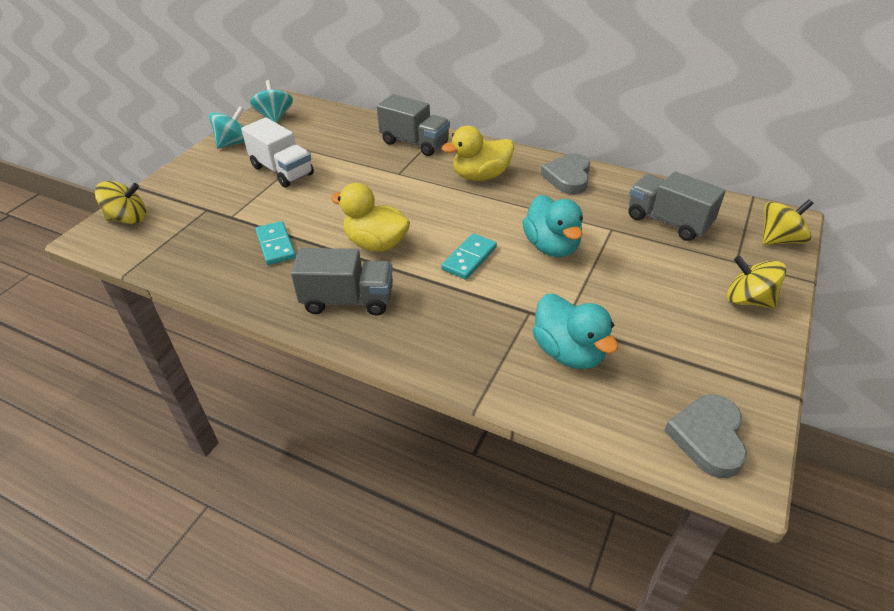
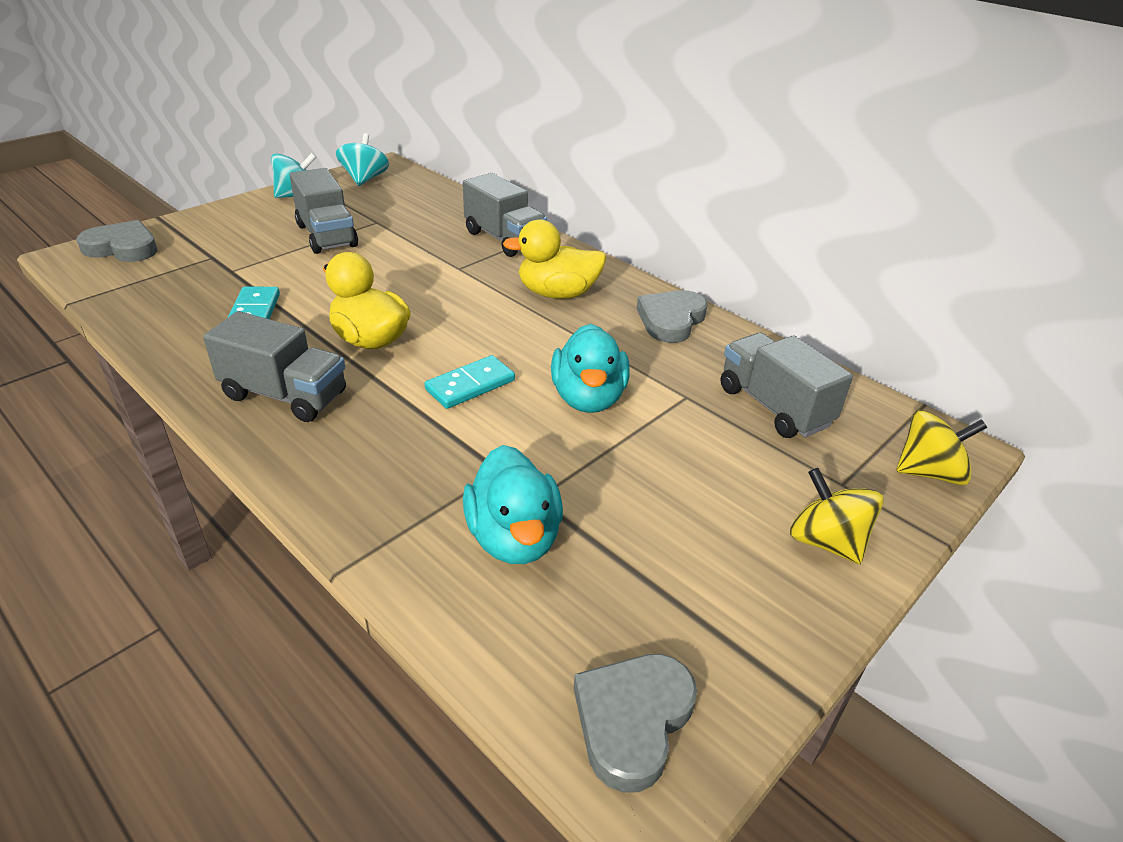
camera: 15 degrees right, 5 degrees down
(128, 219) = (123, 248): yellow spinning top -> grey heart
(282, 171) = (327, 236): white truck -> grey truck

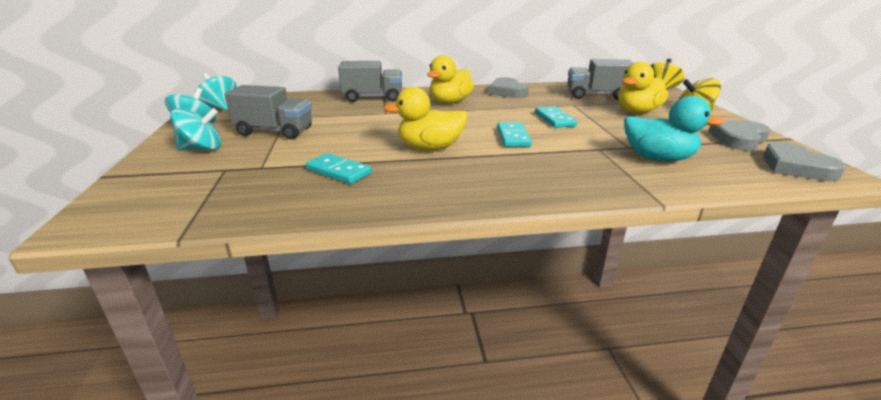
camera: 50 degrees left, 10 degrees down
(123, 248) = (126, 199): grey heart -> grey heart (738, 139)
(249, 224) = (202, 149): none -> turquoise spinning top
(285, 395) = (461, 182): grey truck -> none
(588, 398) = (554, 119): turquoise duck -> turquoise domino
(736, 471) = (637, 112): none -> yellow duck

